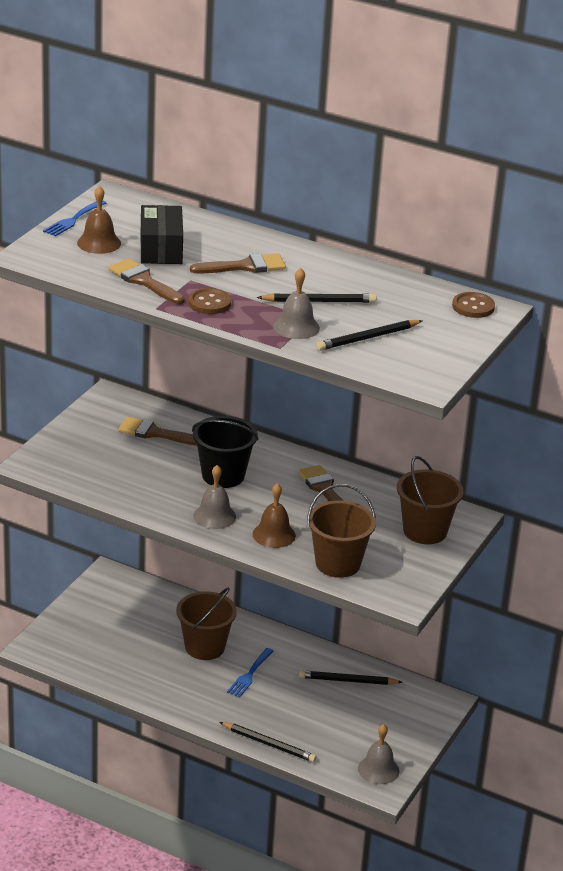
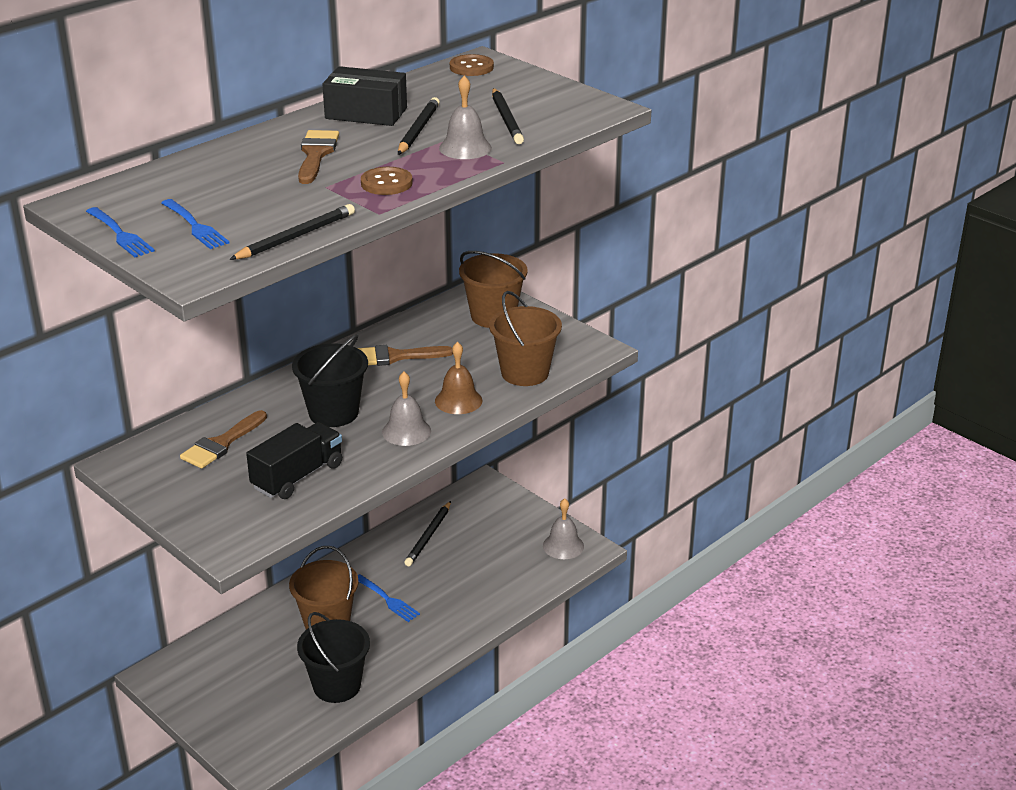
camera: 70 degrees left, 0 degrees up
(99, 243) = (195, 226): brown bell -> blue fork
(128, 476) = (298, 476): none -> black truck
(133, 669) = (337, 685): none -> black bucket
(143, 281) = (310, 212): brown brush -> none
(161, 249) = (239, 192): black box -> black box (366, 113)
(269, 744) = (500, 609): black pencil -> black pencil (296, 237)

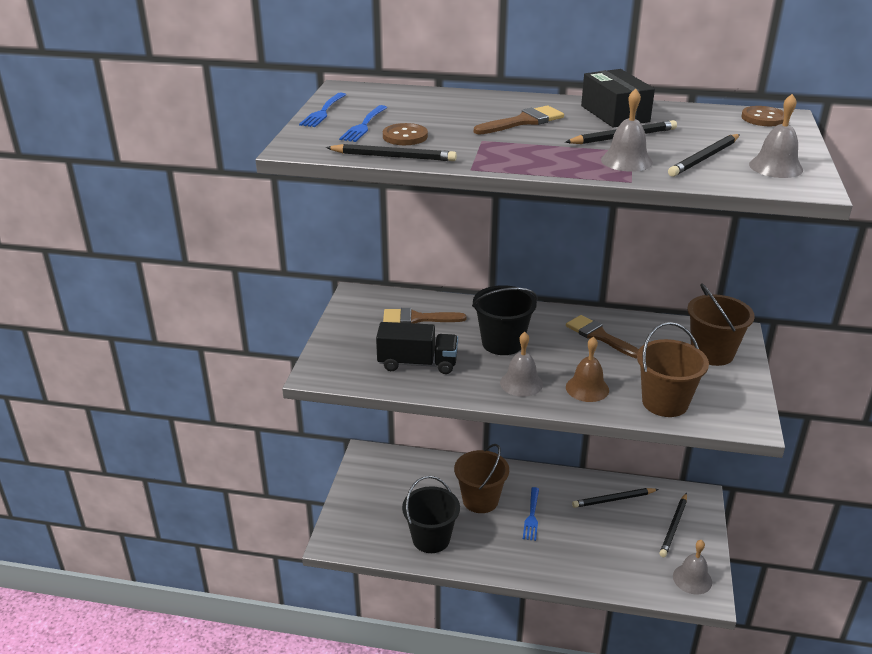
camera: 55 degrees right, 0 degrees up
(386, 183) = (520, 156): brown button -> brown button (405, 136)
(499, 520) = (674, 527): none -> black pencil
(560, 103) = (775, 167): none -> grey bell

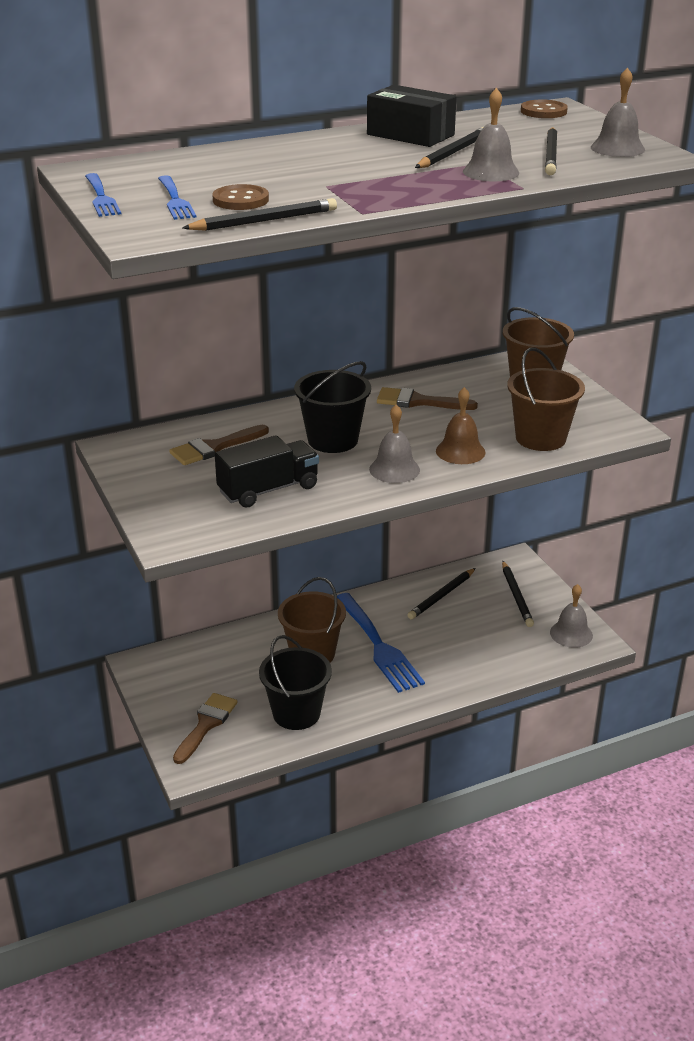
camera: 35 degrees left, 0 degrees up
(523, 121) = (336, 160): brown brush -> brown brush (206, 724)
(531, 516) = (378, 645): blue fork -> blue fork, size x1.84

